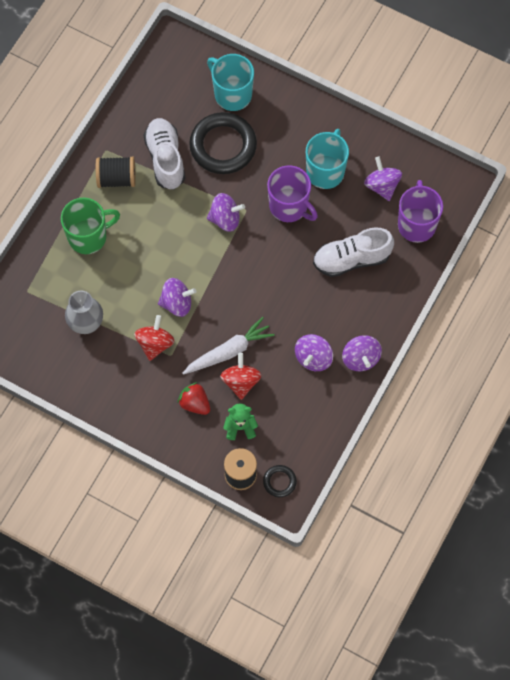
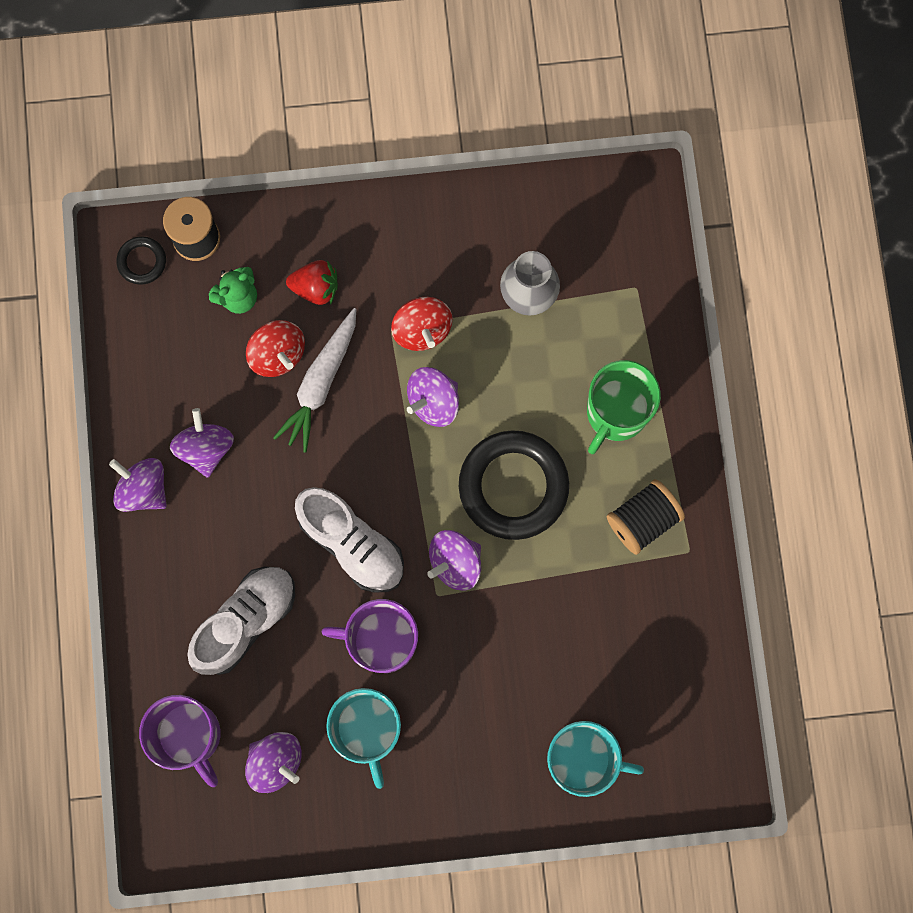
camera: 145 degrees right, 10 degrees up
(165, 159) = (599, 594): white shoe -> white shoe (352, 544)
(223, 146) = (536, 669): black ring -> black ring (513, 486)

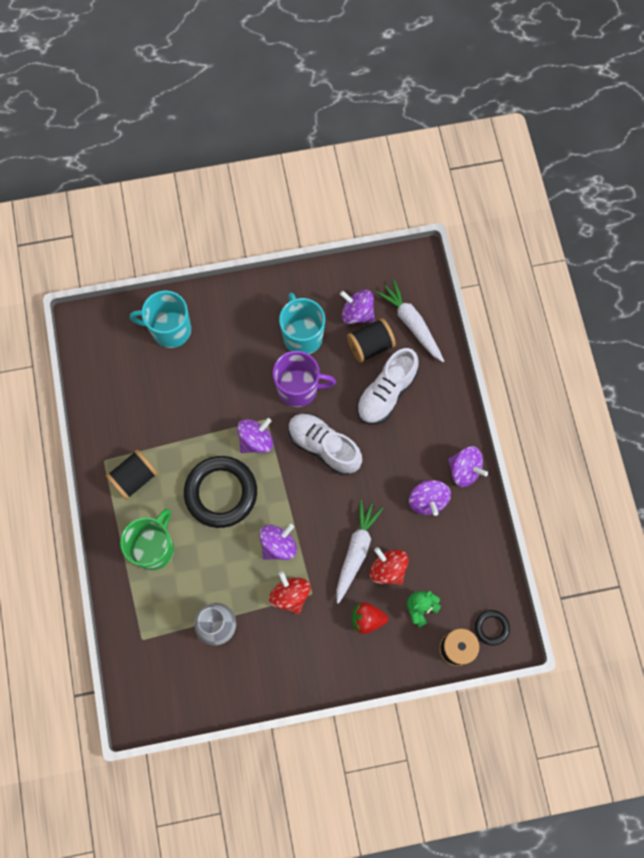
camera: 175 degrees right, 5 degrees down
(190, 736) = (411, 323): purple mug -> white carrot
(261, 703) = (370, 346): none -> black spool

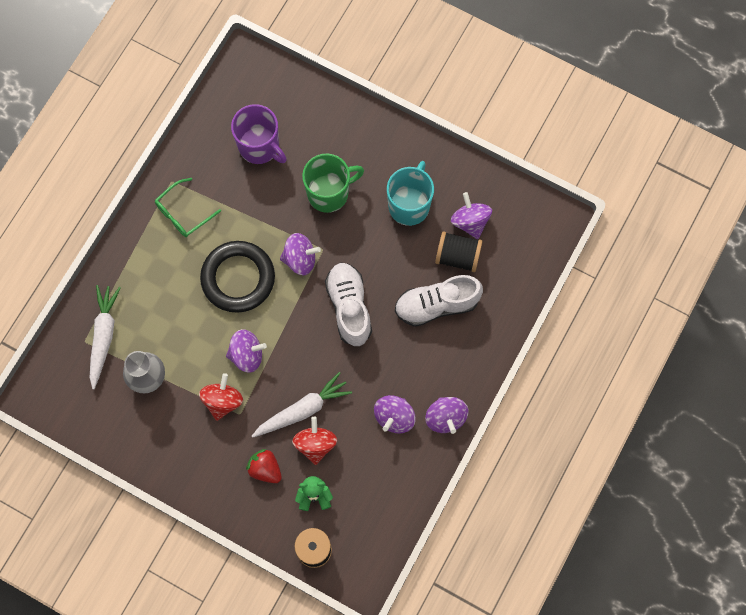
camera: 40 degrees right, 0 degrees up
(134, 478) = (183, 213): black spool -> green glasses
(154, 548) = (151, 279): green mug -> green mug (329, 193)
(170, 330) = (309, 118): turquoise mug -> none
(298, 388) = (369, 245): purple mug -> purple mug (259, 147)
(411, 323) = (507, 265): white carrot -> white carrot (104, 336)
(491, 627) = (356, 558): black ring -> none

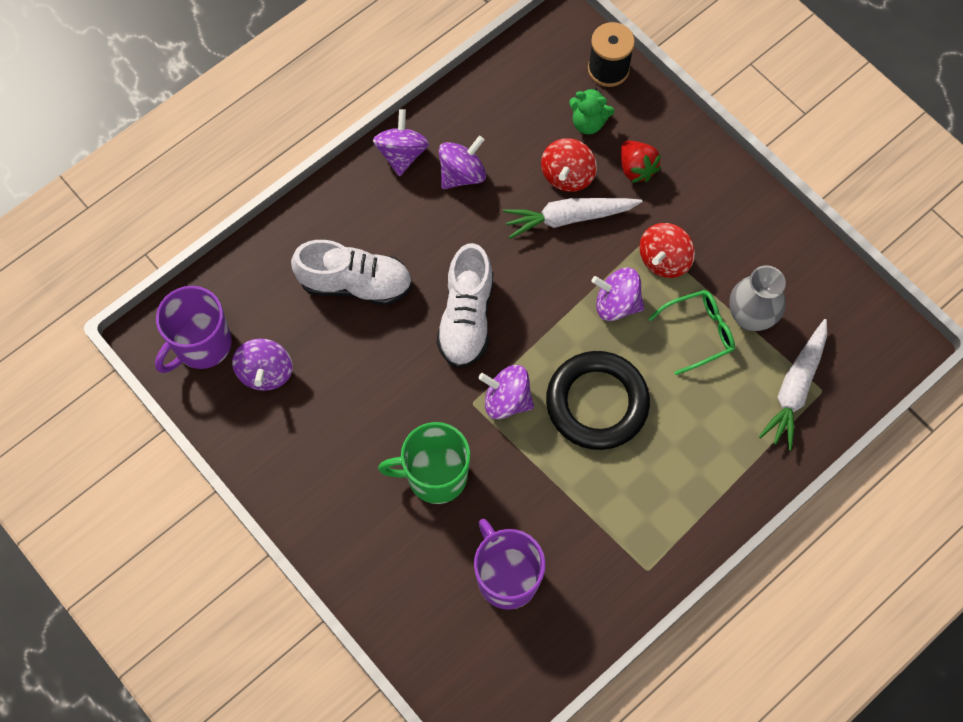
camera: 160 degrees left, 5 degrees down
(183, 213) = (645, 517): green glasses -> green glasses (699, 332)
(409, 205) = (335, 421): turquoise mug -> none
(457, 256) = (302, 334): black spool -> none
(522, 225) = (202, 344): none -> purple mug

